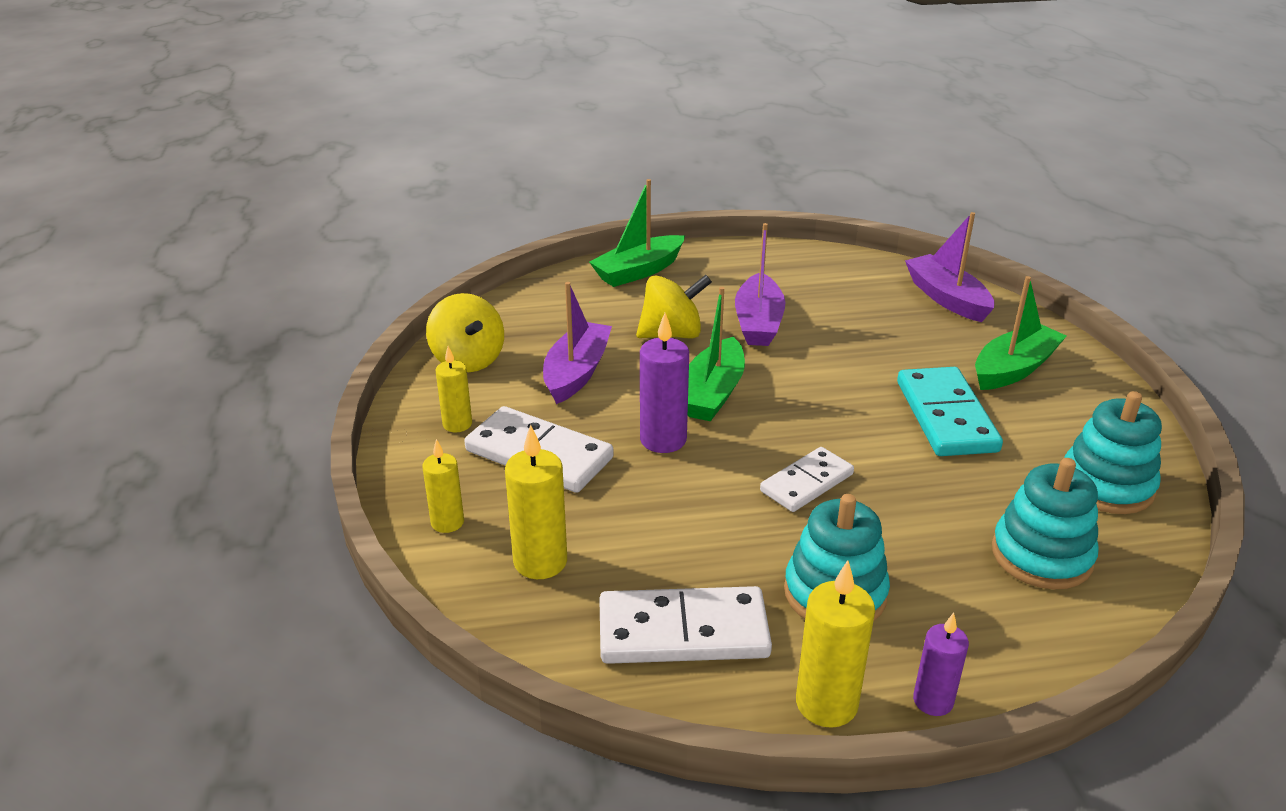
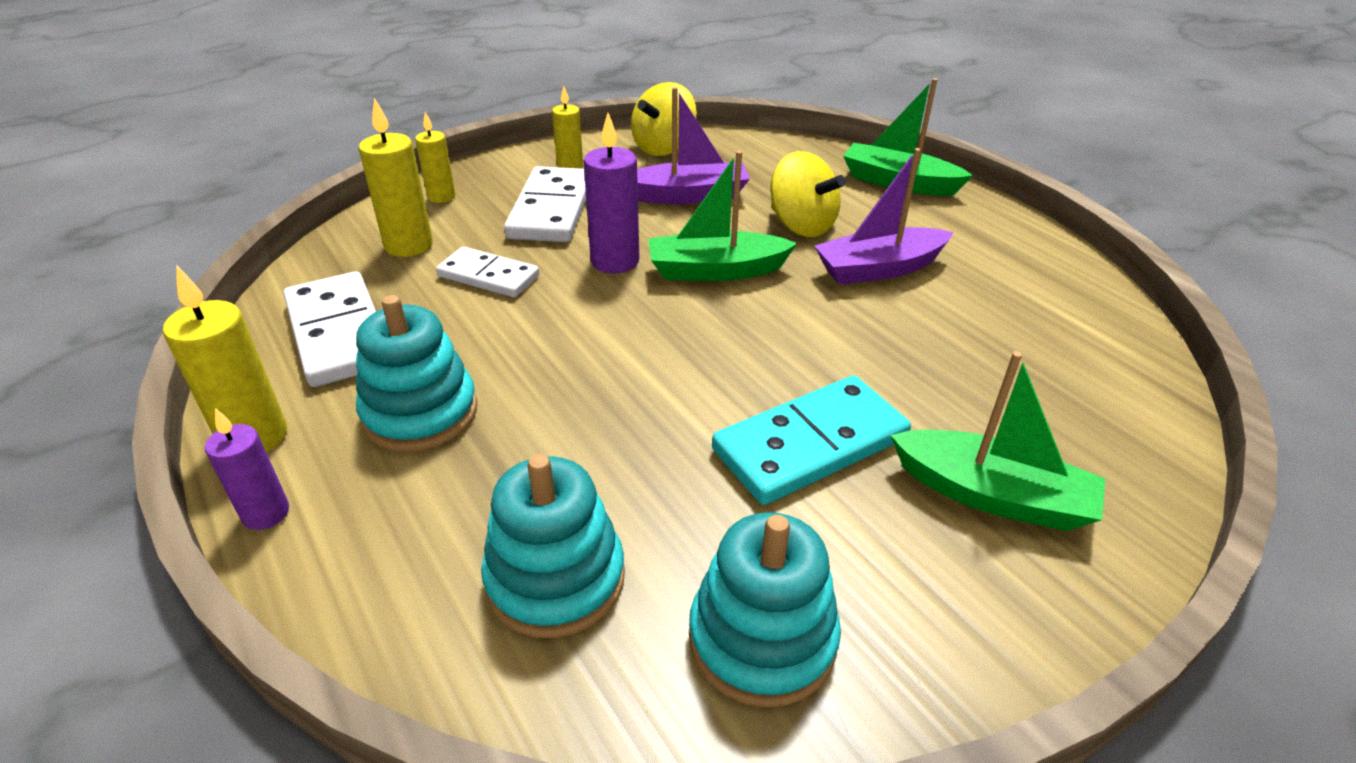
camera: 65 degrees right, 5 degrees up
(807, 483) = (597, 359): white domino -> white domino (488, 276)
(947, 298) = (1114, 401): purple boat -> none

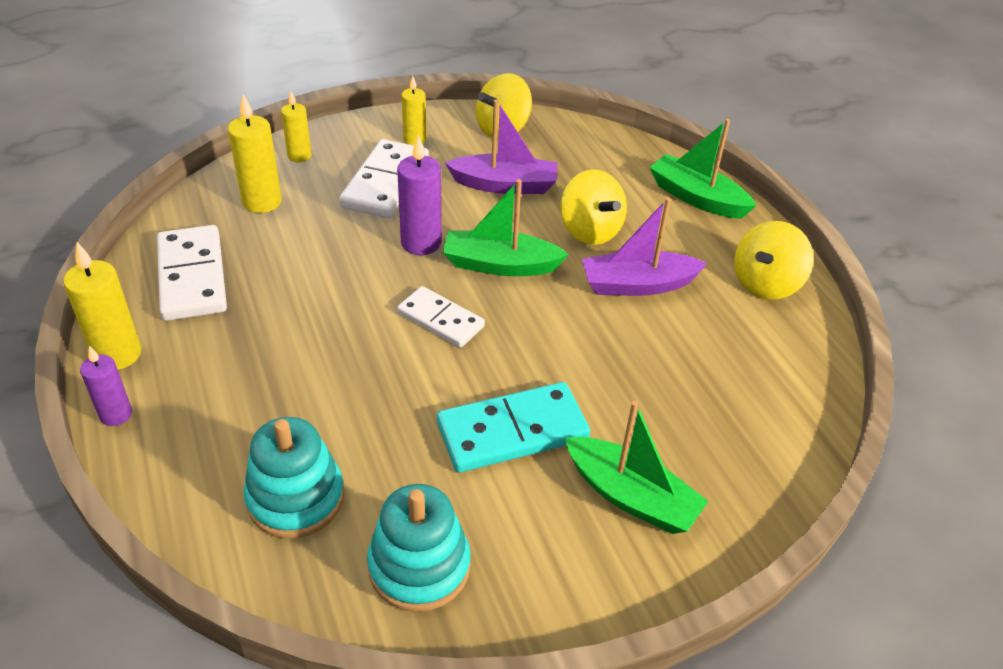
camera: 10 degrees right, 5 degrees up
(420, 413) = (236, 355): turquoise stacking toy -> none
(488, 276) = (316, 242): white domino -> white domino (440, 320)
(1015, 249) = (766, 284): none -> yellow spinning top

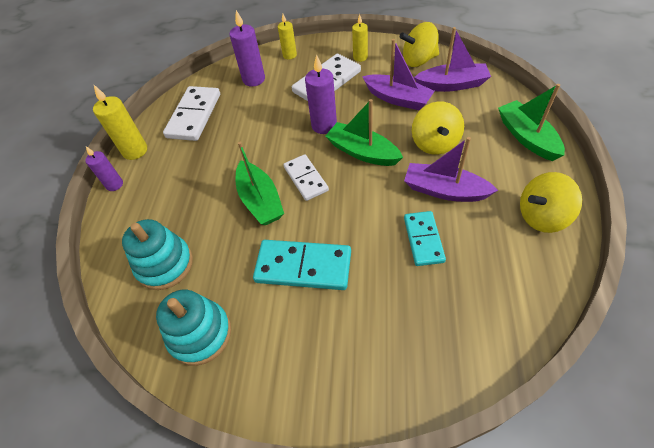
camera: 35 degrees right, 10 degrees up
(262, 202) = (254, 79): yellow candle -> purple candle
(567, 153) = (451, 85): none -> purple boat
(630, 496) = (349, 340): green boat -> green boat (260, 200)
(647, 349) = (423, 239): none -> turquoise domino

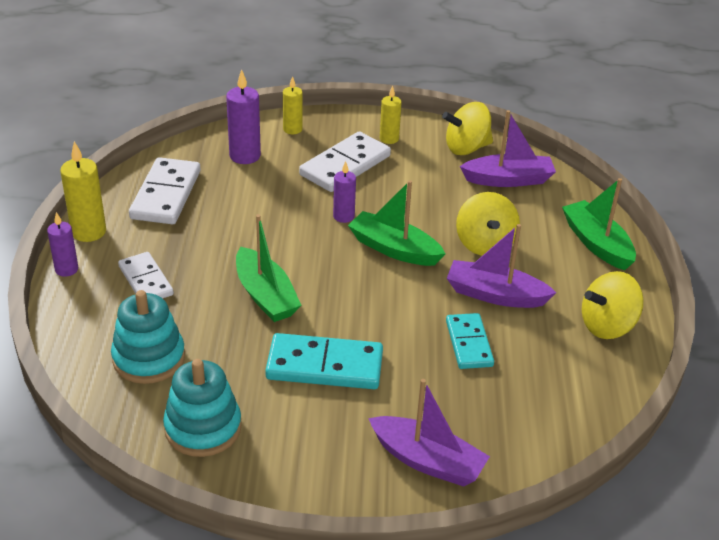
camera: 10 degrees left, 15 degrees down
(305, 179) = (322, 275): white domino -> white domino (145, 281)
(324, 125) = (343, 216): purple candle -> purple candle, size x0.64
(397, 98) = (438, 191): purple boat -> purple boat (427, 461)

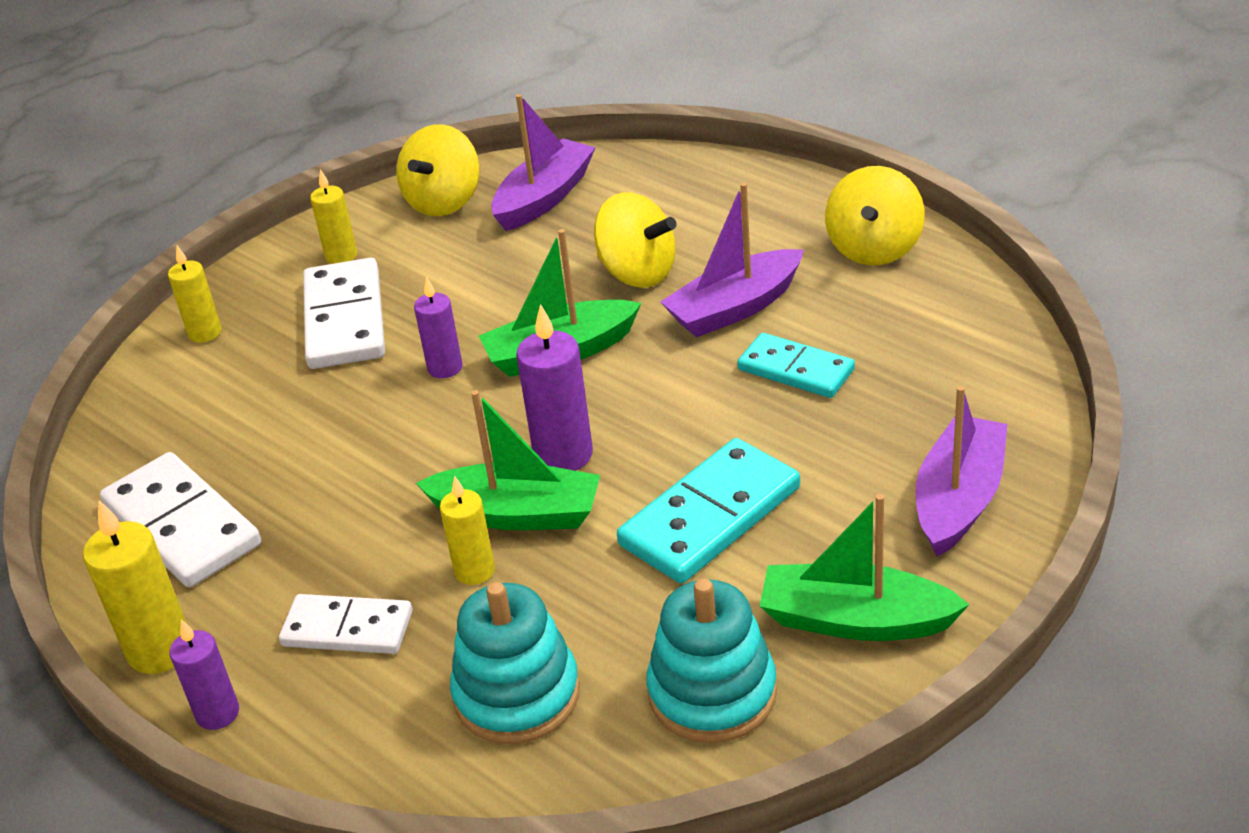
camera: 45 degrees left, 0 degrees up
(215, 301) = (474, 571): none -> yellow candle
(245, 156) = (201, 405): purple candle -> purple candle (563, 455)
(427, 461) = (958, 499): purple boat -> purple boat turned 45 degrees counterclockwise
(597, 244) = (733, 188): green boat -> green boat (856, 620)

